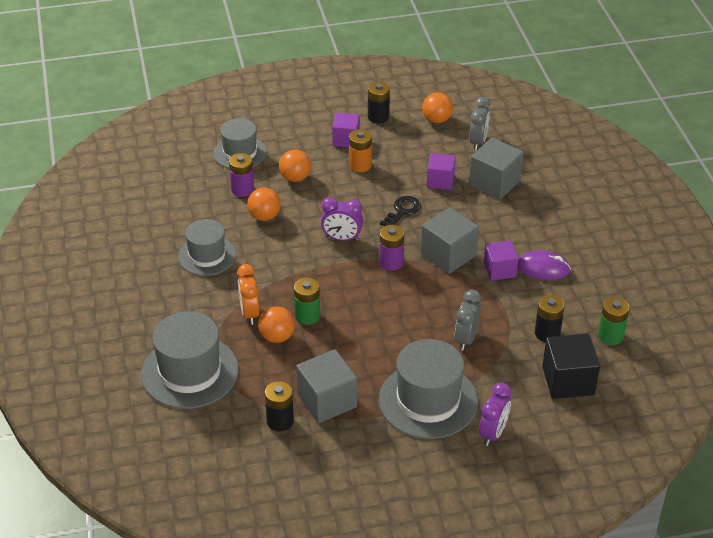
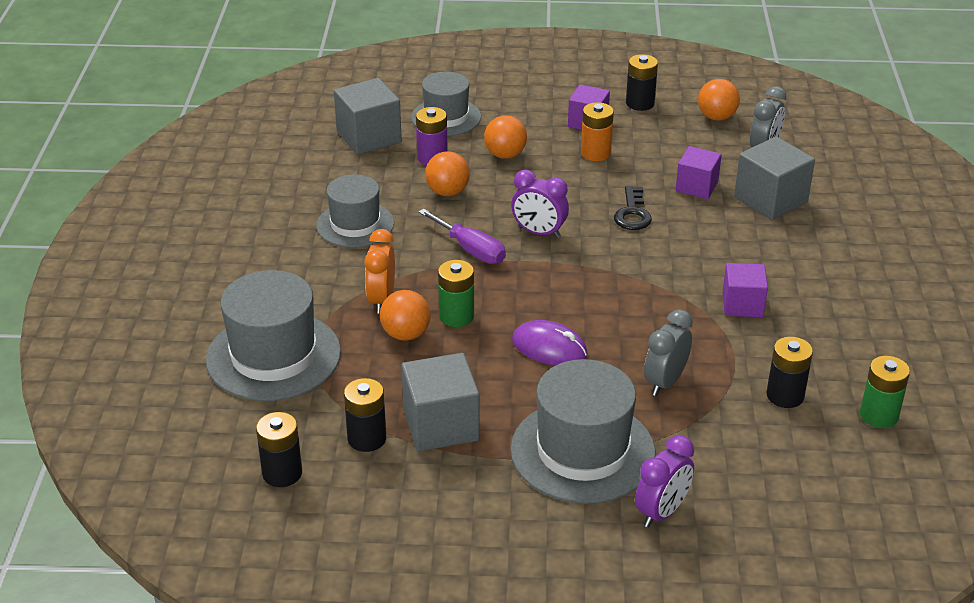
camera: 15 degrees right, 5 degrees down
(232, 458) = (282, 473): none -> black battery
(298, 261) = (471, 250): none -> purple screwdriver
(391, 262) = (594, 271): purple battery -> none
(402, 211) = (632, 213): black key -> black key turned 135 degrees clockwise
(448, 255) = (676, 275): grey cube -> grey cube (369, 137)
(543, 268) = (805, 312): purple mouse -> purple mouse (549, 347)
(568, 381) = (796, 463): black cube -> none

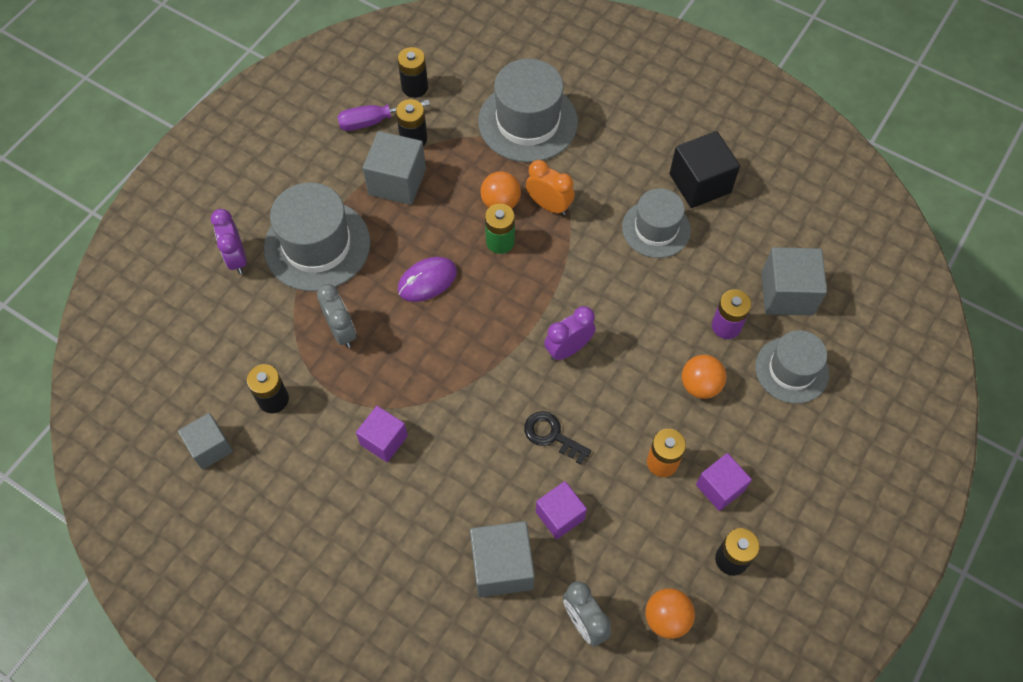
camera: 120 degrees right, 25 degrees up
(276, 215) = (700, 183): none -> black cube
(447, 192) = (665, 312): orange ball -> none
(471, 250) = (575, 290): purple screwdriver -> purple screwdriver (373, 121)
(879, 415) = (210, 447): green battery -> grey cube

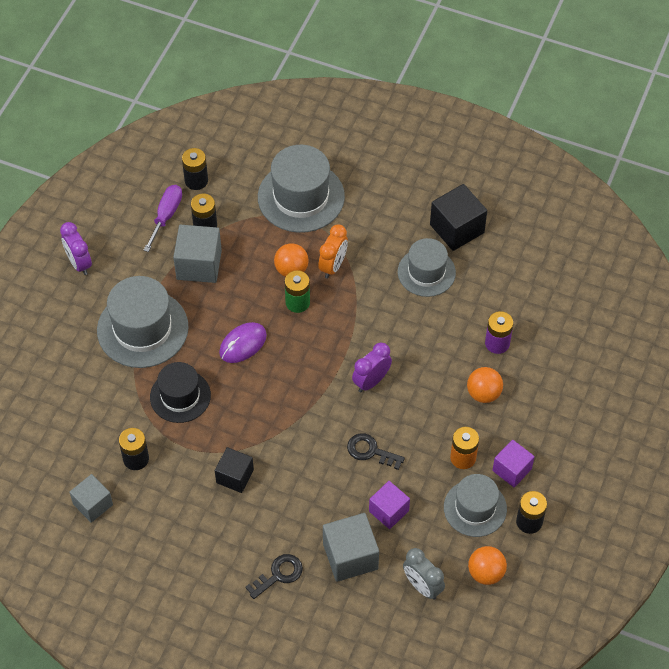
camera: 10 degrees left, 5 degrees down
(237, 258) = (76, 350): purple clock -> purple clock (79, 263)
(342, 331) = (180, 396): grey clock -> black hat
(373, 121) = (166, 216): purple screwdriver -> purple screwdriver turned 135 degrees clockwise
(384, 440) = (235, 476): purple cube -> black cube
(410, 575) = (279, 574): none -> black key
(549, 205) = (333, 266): orange clock -> orange clock turned 90 degrees clockwise
(787, 293) = (543, 309): grey cube -> none
(791, 370) = (555, 370): grey hat -> grey hat (475, 508)

